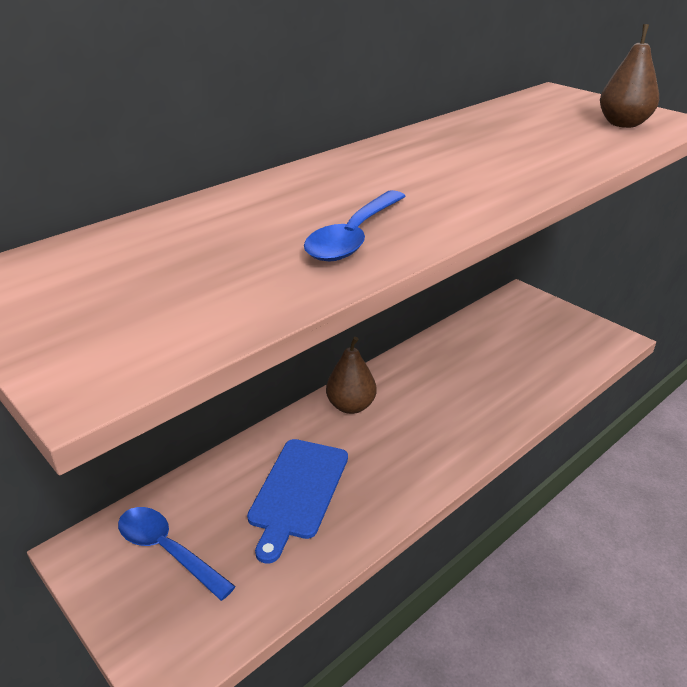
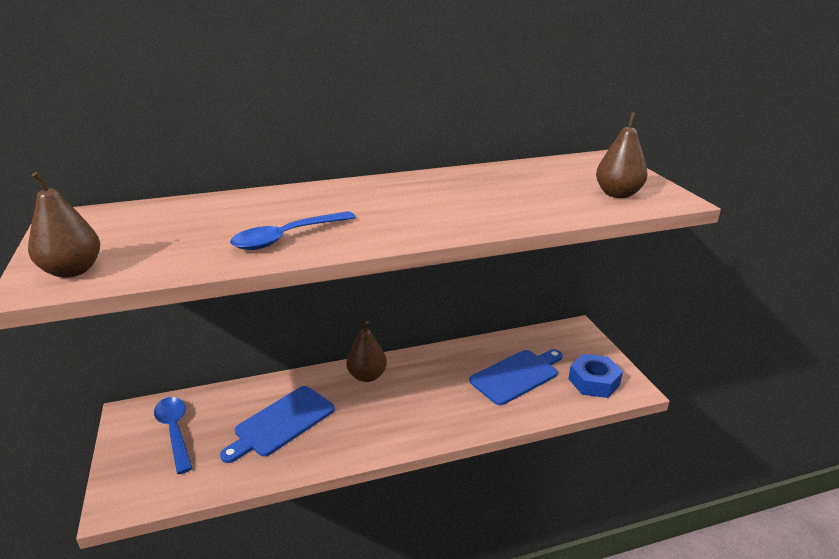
camera: 25 degrees right, 5 degrees down
(116, 348) = (72, 271): none -> brown pear
(505, 358) = (516, 375): none -> blue cutting board
(580, 343) = (594, 382): none -> blue nut

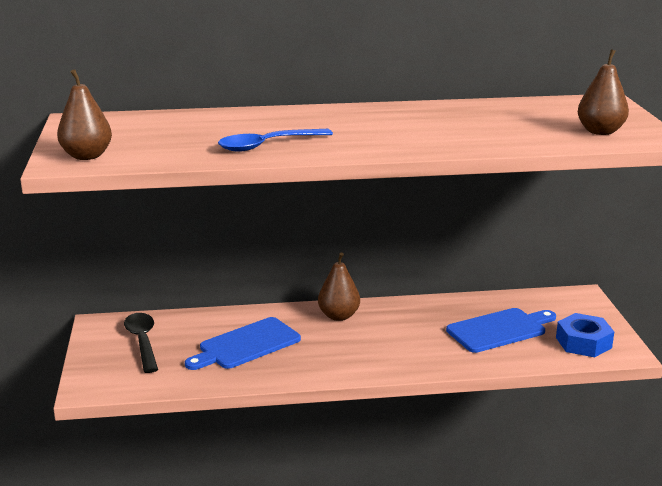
camera: 10 degrees right, 5 degrees down
(175, 431) = (142, 341): blue spoon -> black spoon

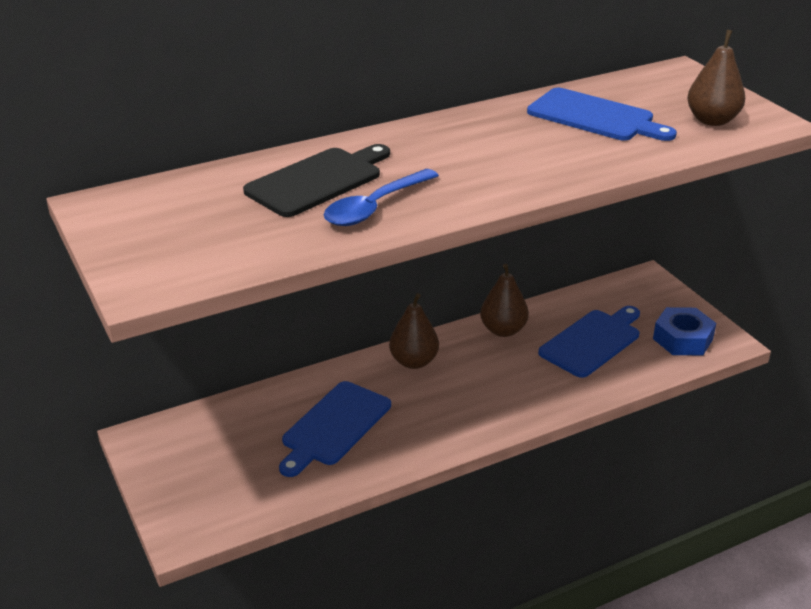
camera: 20 degrees left, 10 degrees up
(87, 156) = (165, 268): brown pear -> brown pear (503, 330)
(142, 341) = (208, 451): black spoon -> none
(242, 127) = (318, 180): none -> black cutting board
(500, 118) = (595, 116): none -> blue cutting board

